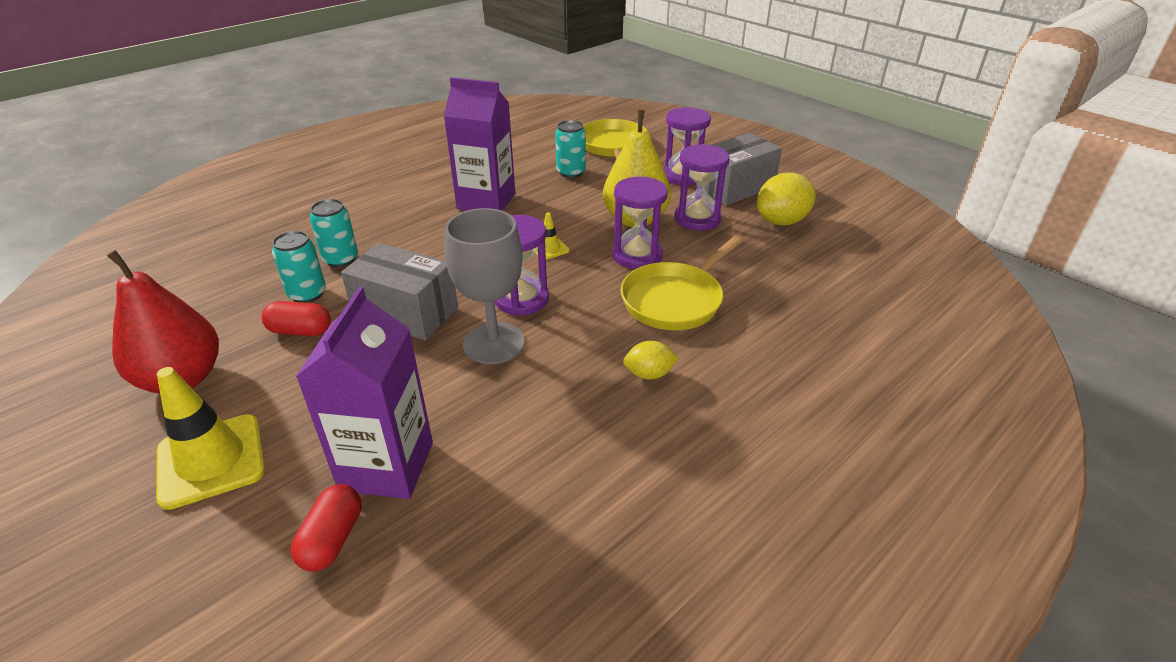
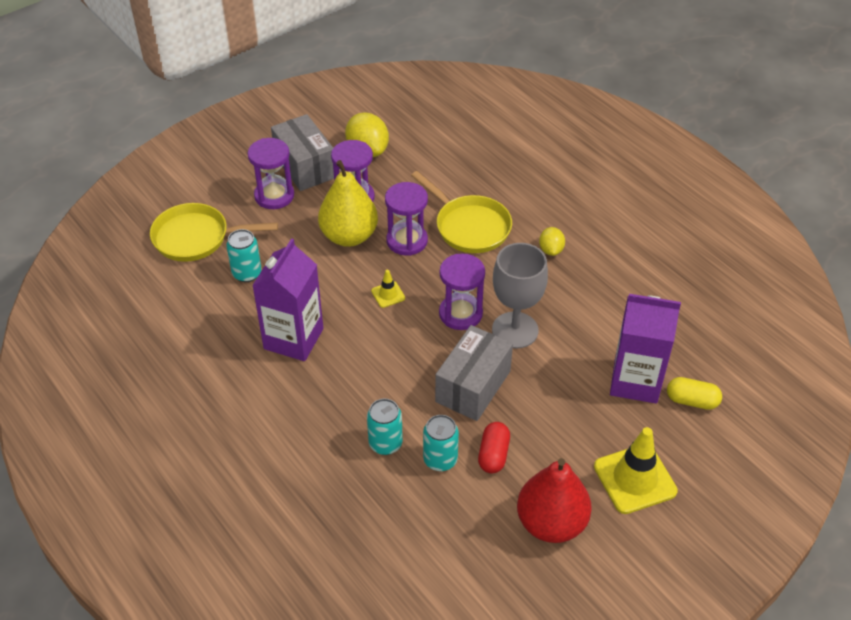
camera: 85 degrees left, 10 degrees up
(332, 539) = (692, 401): red capsule -> yellow capsule

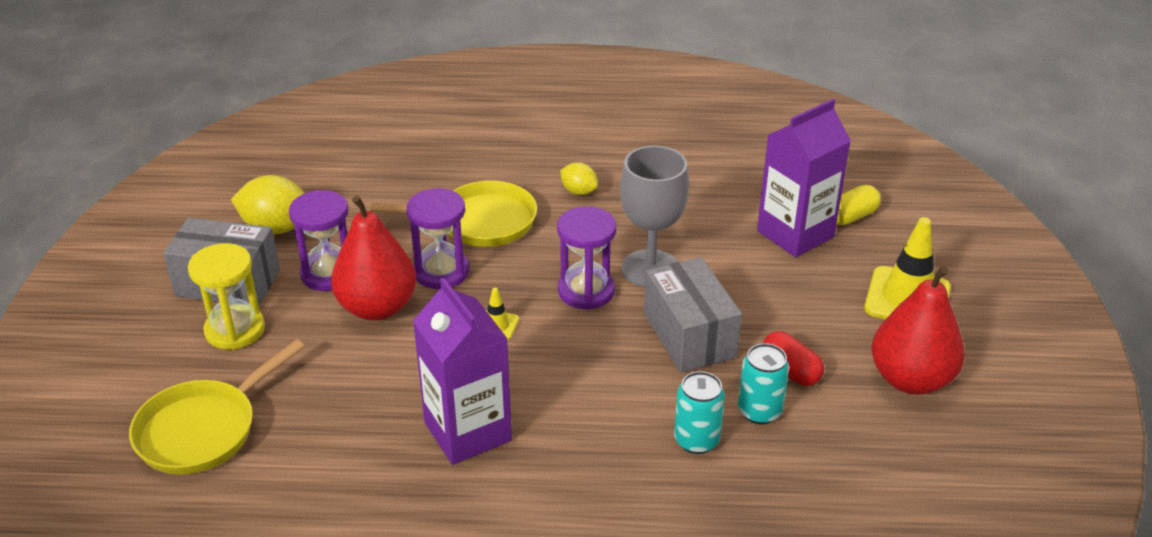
camera: 50 degrees left, 10 degrees down
(247, 273) = (320, 416): turquoise can -> none
(274, 196) = (235, 330): purple hourglass -> yellow hourglass
(349, 236) = (377, 307): yellow pear -> red pear

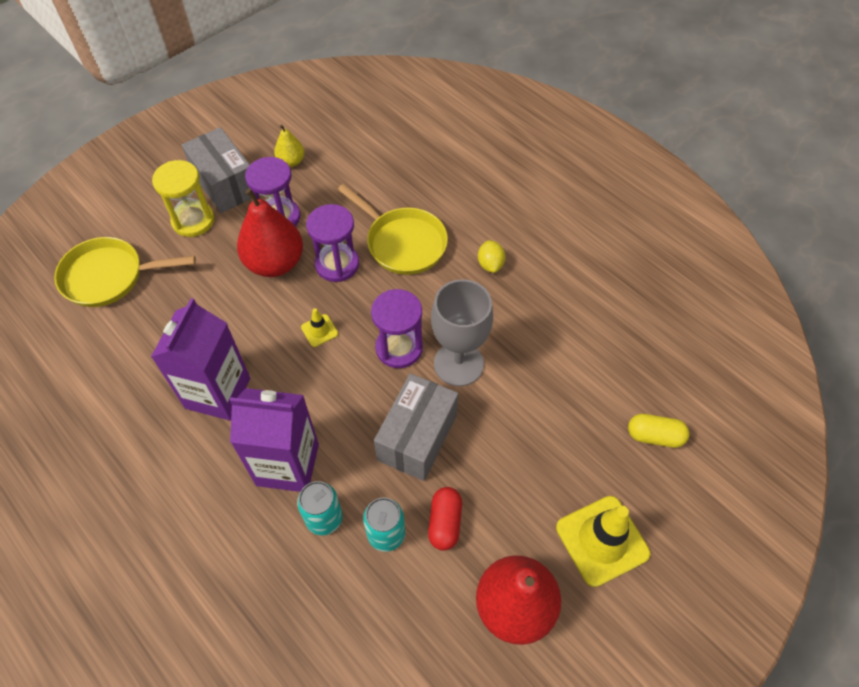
camera: 45 degrees right, 20 degrees up
(276, 228) = (291, 161): yellow lemon -> yellow pear
(795, 234) = (592, 416): purple carton -> purple carton (287, 464)

